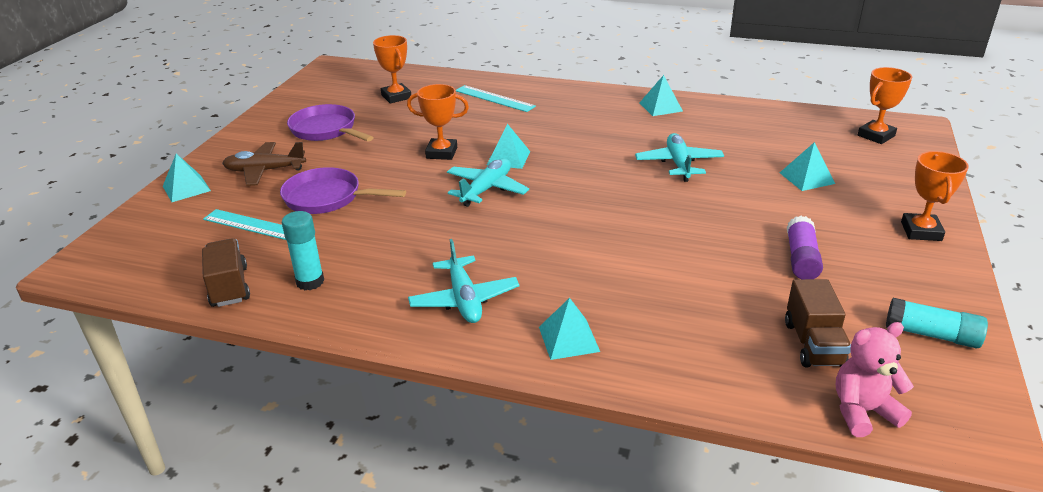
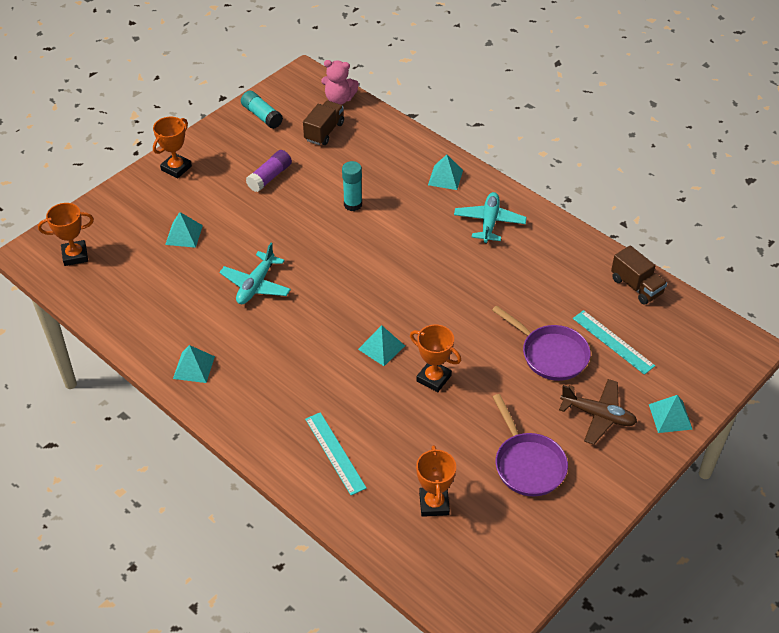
camera: 155 degrees left, 15 degrees up
(229, 287) = (636, 286): brown truck -> brown truck turned 45 degrees counterclockwise
(310, 282) = (582, 271): turquoise glue stick -> turquoise glue stick (353, 204)
(486, 189) = (422, 315): turquoise plane -> none

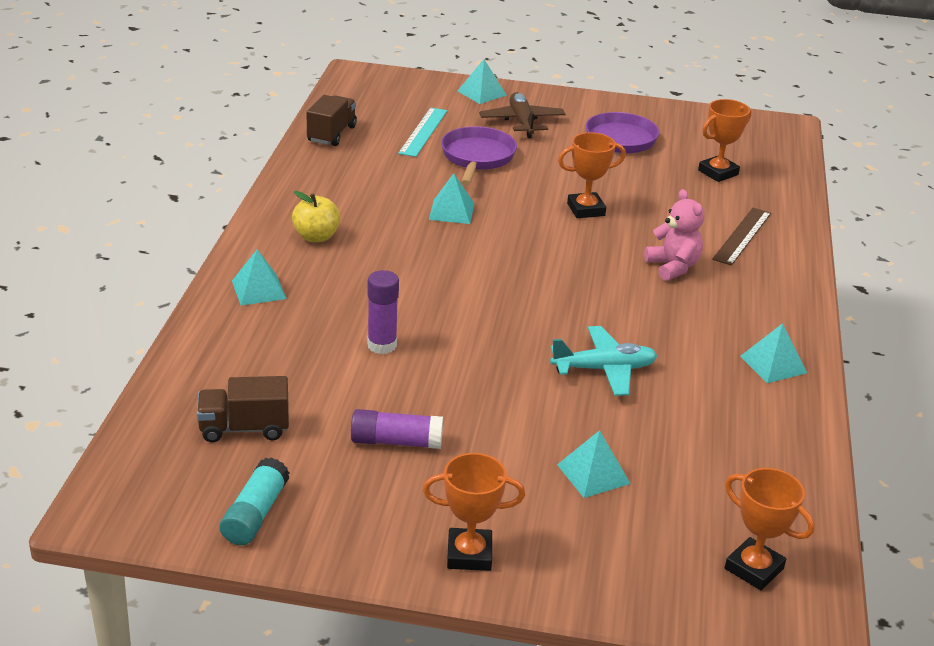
camera: 125 degrees left, 15 degrees down
(335, 453) = (742, 236): turquoise ruler -> brown ruler
(339, 99) = (146, 444): pink teddy bear -> pink teddy bear (673, 267)
(353, 204) = (382, 345): turquoise glue stick -> purple glue stick
(381, 347) = (586, 250): turquoise pyramid -> turquoise pyramid (451, 211)
(433, 378) = (586, 209): orange trophy -> orange trophy turned 75 degrees clockwise
(489, 222) = (316, 237): turquoise plane -> yellow apple

